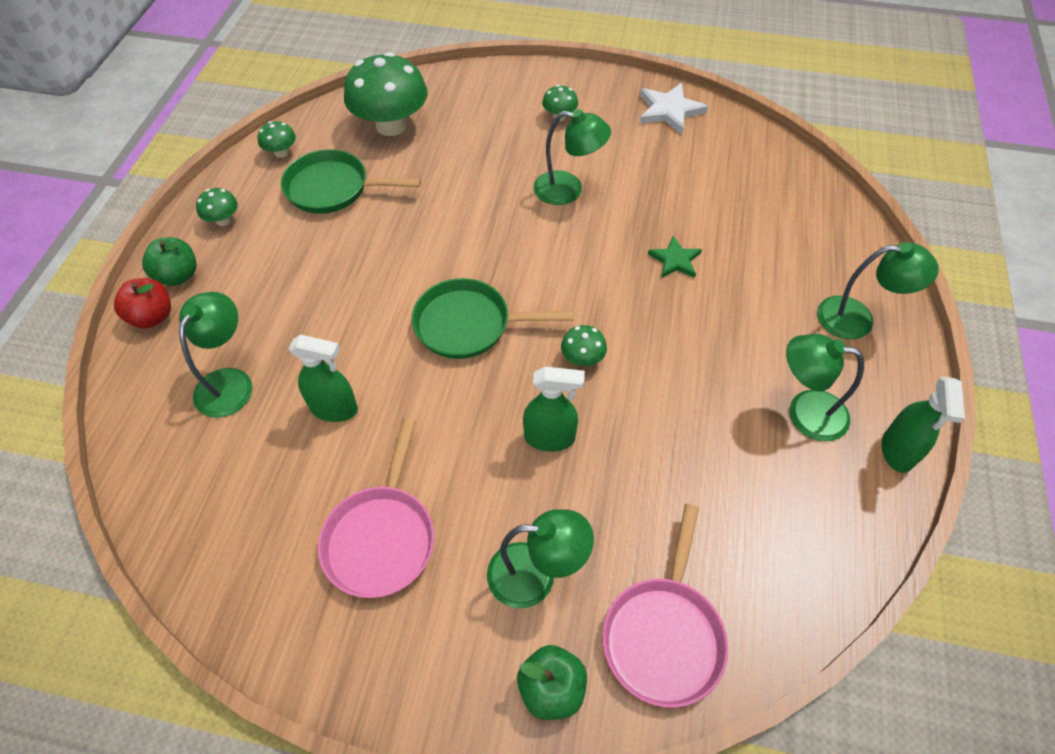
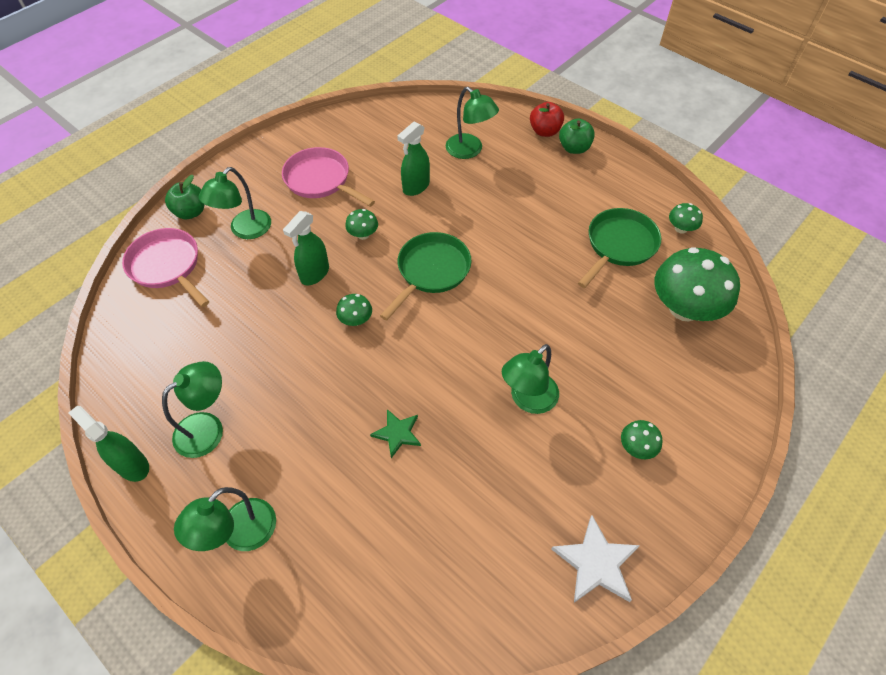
camera: 120 degrees right, 0 degrees up
(223, 220) = (617, 179): green mushroom -> green mushroom (363, 234)

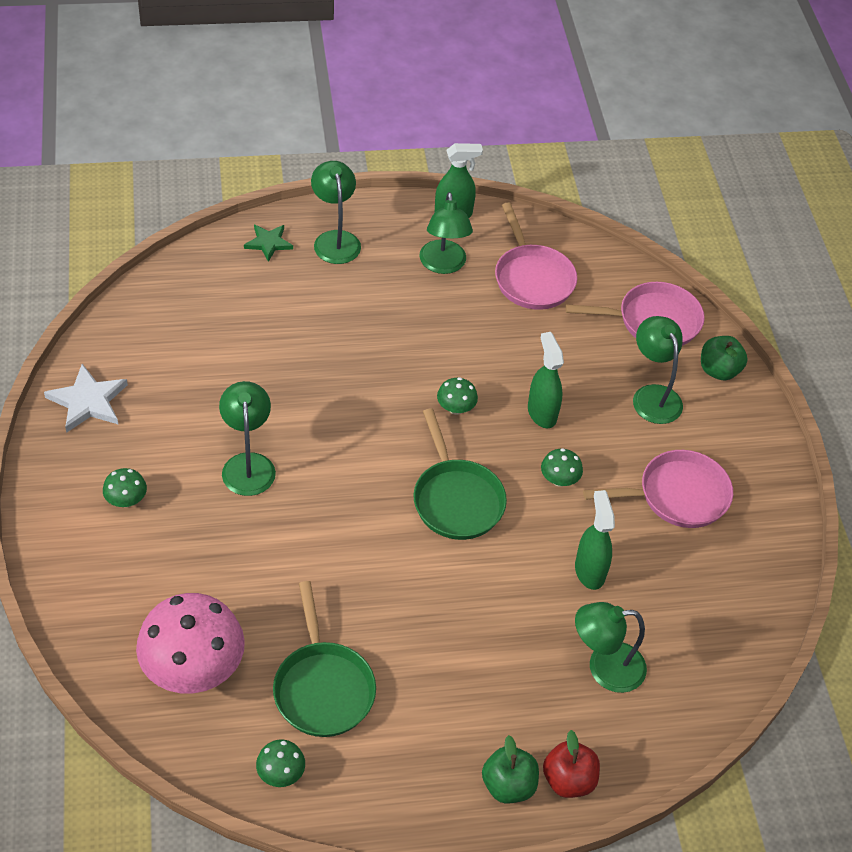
camera: 125 degrees right, 5 degrees down
(176, 359) = (532, 278): none -> pink pan
(397, 433) = (315, 364): green star -> green star (268, 243)
(684, 308) = (193, 668): green mushroom -> pink mushroom

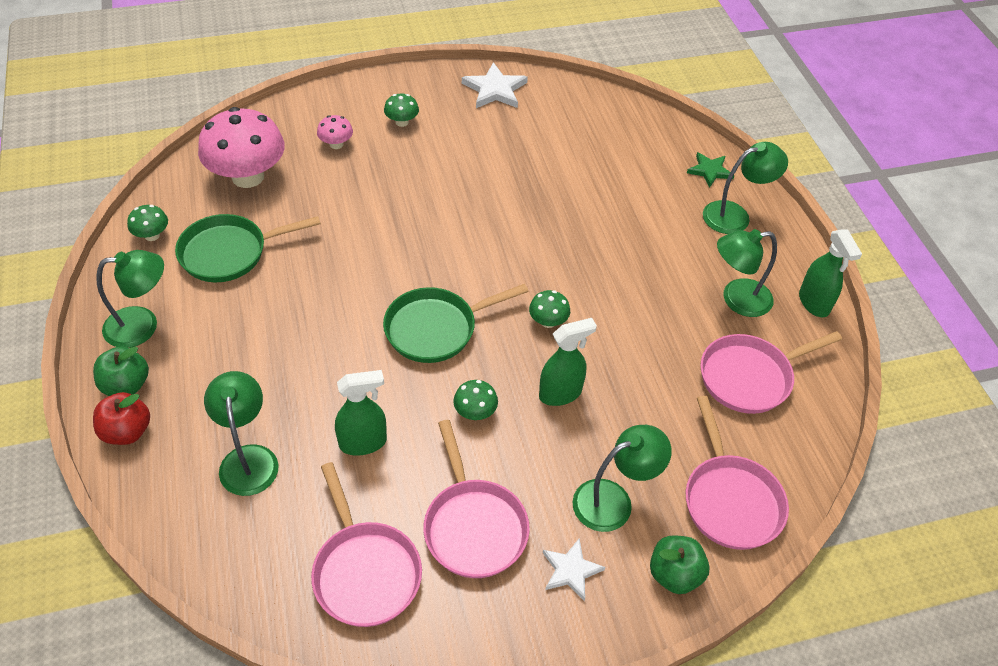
camera: 85 degrees right, 0 degrees up
(152, 571) = (336, 144): none -> pink mushroom
(248, 464) = (450, 185): green lamp -> green lamp (142, 325)
(717, 435) = (571, 570): none -> white star
(720, 578) = (365, 571): none -> pink pan

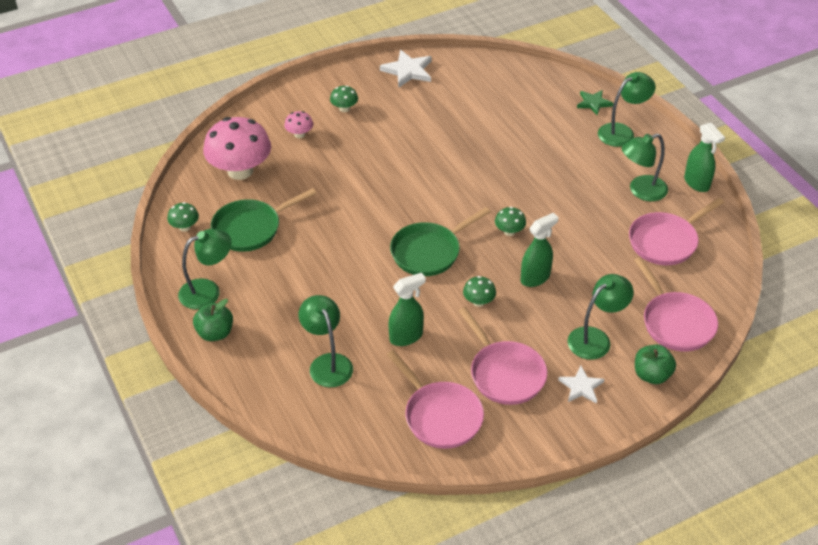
camera: 10 degrees left, 5 degrees down
(127, 431) = (230, 363): red apple -> none

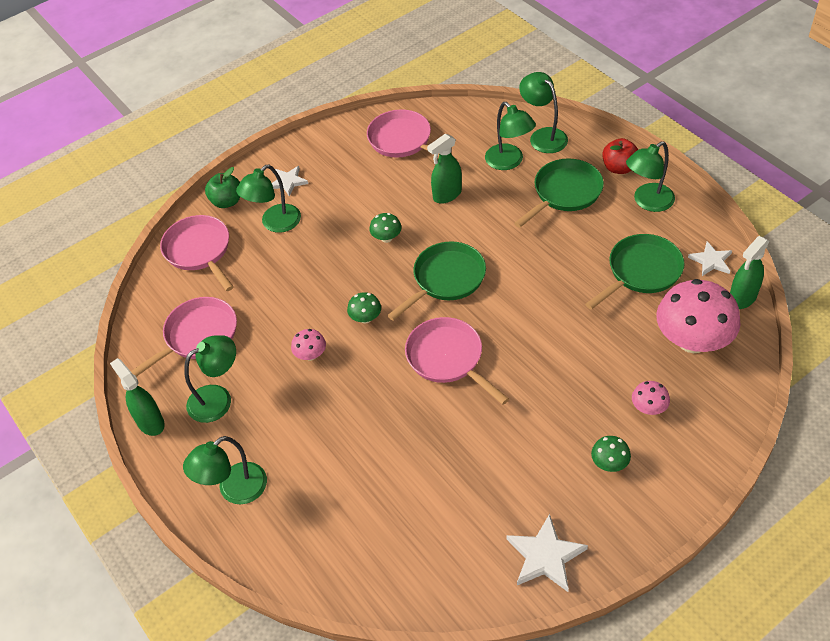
camera: 175 degrees right, 5 degrees up
(185, 227) = (711, 261): green mushroom -> white star
(215, 333) = (619, 168): green apple -> red apple
(277, 389) = (543, 136): none -> green lamp
(284, 316) = (564, 193): none -> green pan
(505, 373) = (354, 180): pink pan -> pink pan (448, 358)
(535, 278) = (334, 271): green spray bottle -> green spray bottle (742, 298)
(561, 210) = (310, 355): none -> pink mushroom
(593, 103) = (271, 538): green star -> none

